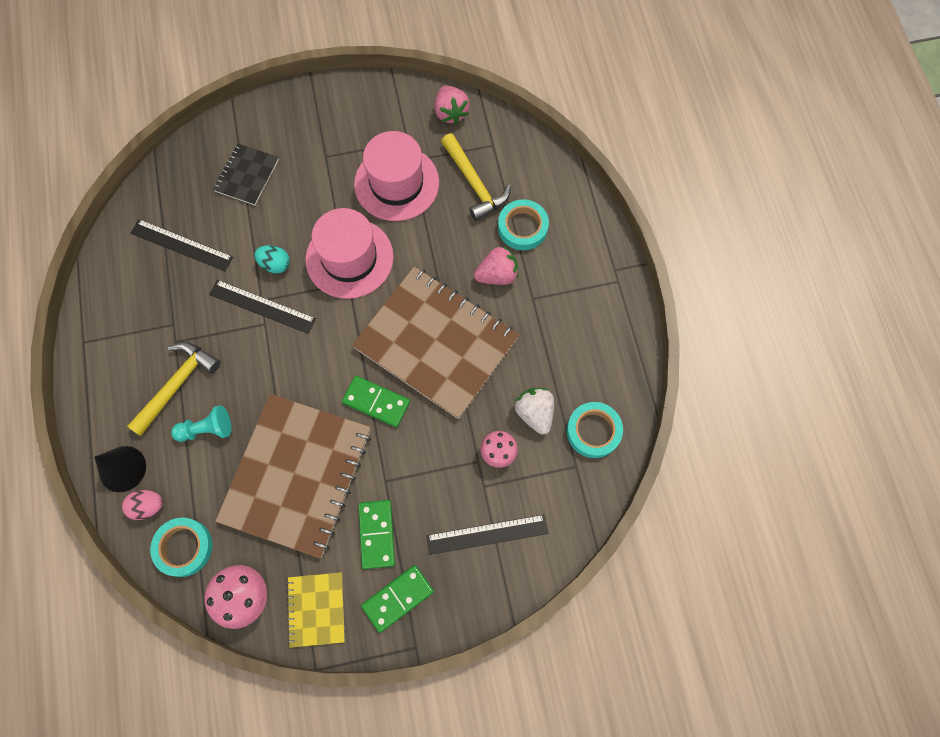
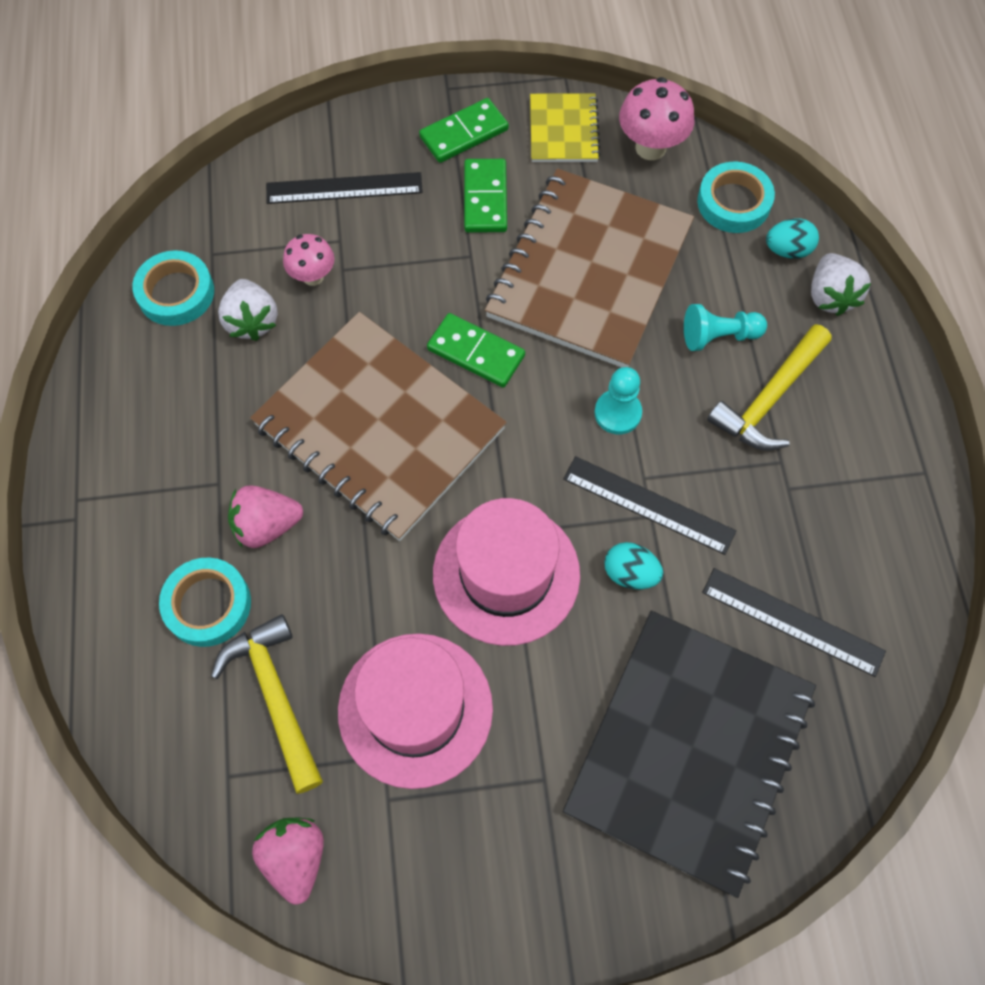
camera: 175 degrees left, 5 degrees down
(122, 469) = (830, 296): black cone -> white strawberry
(148, 506) = (787, 250): pink egg -> turquoise egg
(246, 175) = (690, 750): black notebook -> black notebook, size x2.14
(279, 366) = (617, 413): none -> turquoise pawn

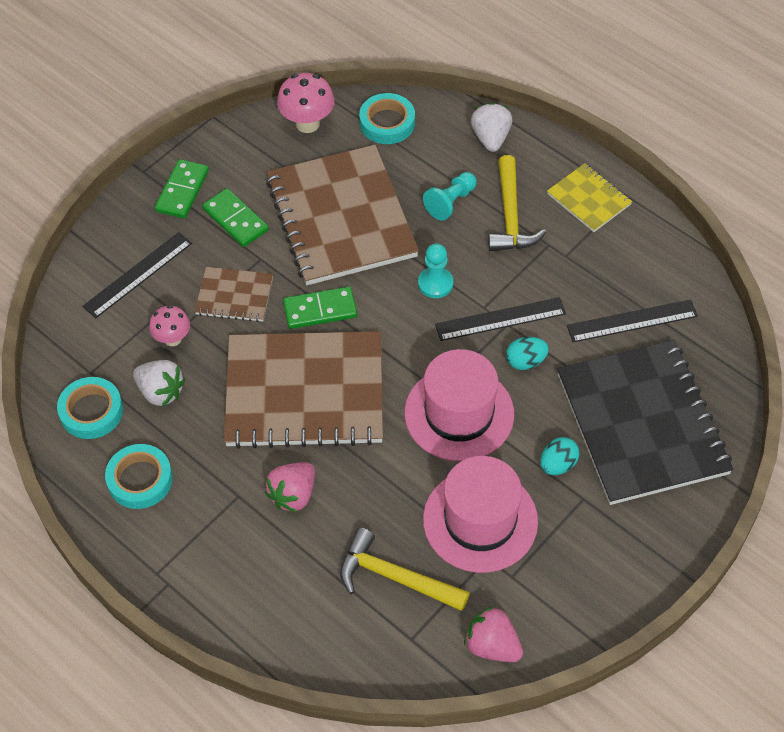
camera: 40 degrees left, 10 degrees down
(208, 604) = (303, 563): turquoise tape -> turquoise tape (140, 479)
(409, 276) = (234, 296): none -> brown notebook
(563, 130) = (244, 148): yellow notebook -> yellow notebook (589, 199)
(787, 250) = (443, 129): turquoise egg -> turquoise egg (558, 465)
(830, 296) = (491, 138): white strawberry -> white strawberry turned 135 degrees counterclockwise

